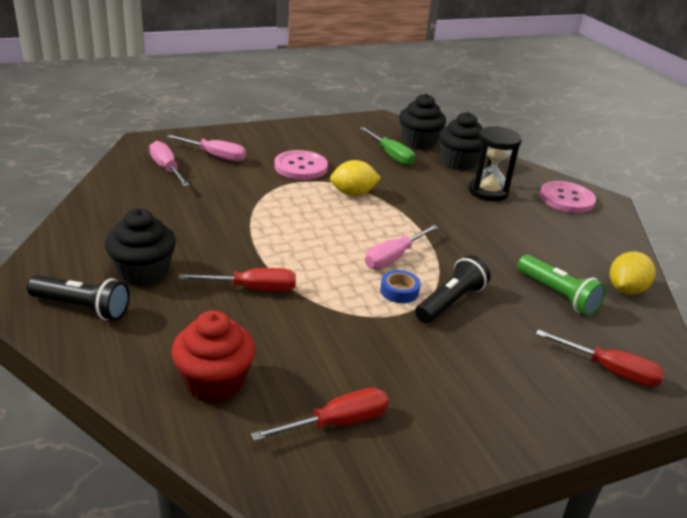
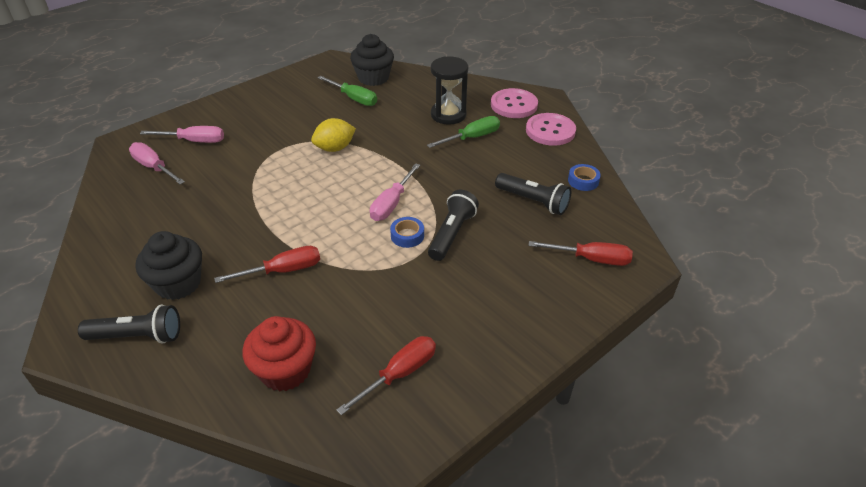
camera: 15 degrees left, 10 degrees up
(300, 167) = (278, 132): pink button -> pink button (550, 131)
(459, 162) = (414, 90): black cupcake -> none
(507, 218) = (472, 137): none -> green screwdriver
(557, 295) = (533, 201): green flashlight -> black flashlight
(625, 289) = (583, 181): yellow lemon -> blue tape

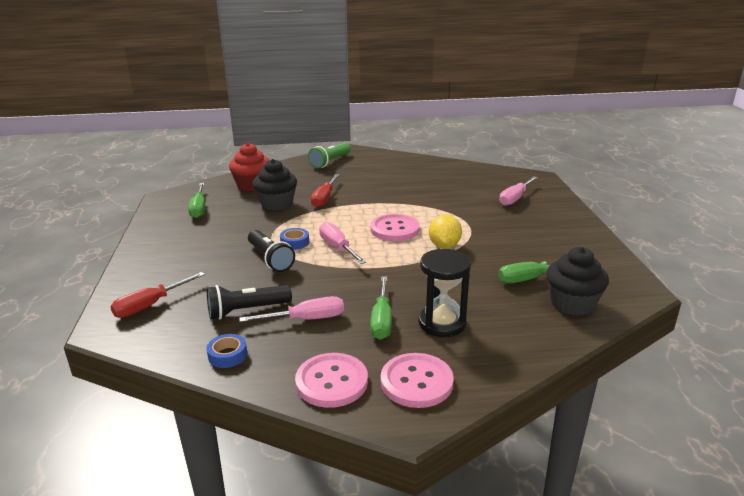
camera: 125 degrees right, 15 degrees down
(137, 336) = (330, 162): black flashlight -> green flashlight
(154, 167) = (490, 182): pink screwdriver -> pink screwdriver (306, 319)
(178, 283) = (356, 174): black cupcake -> black cupcake (276, 204)
(324, 186) = (394, 229): none -> pink button
(399, 374) = (199, 208): red screwdriver -> green screwdriver

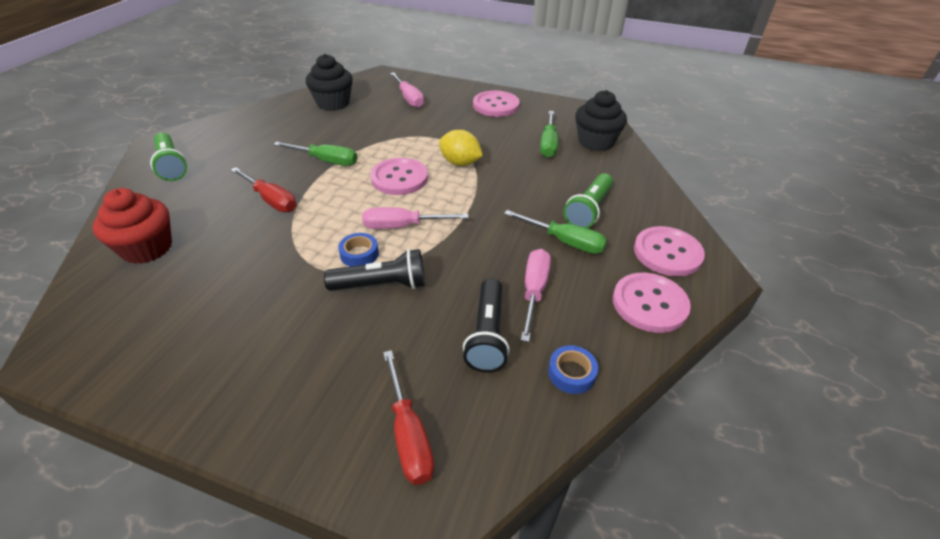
camera: 65 degrees left, 15 degrees up
(199, 208) = (154, 321): green screwdriver -> green screwdriver (326, 161)
(276, 204) = (237, 241): black cupcake -> black cupcake (333, 103)
(442, 323) = (588, 210): black hourglass -> green flashlight
(563, 236) = (496, 105): none -> pink button

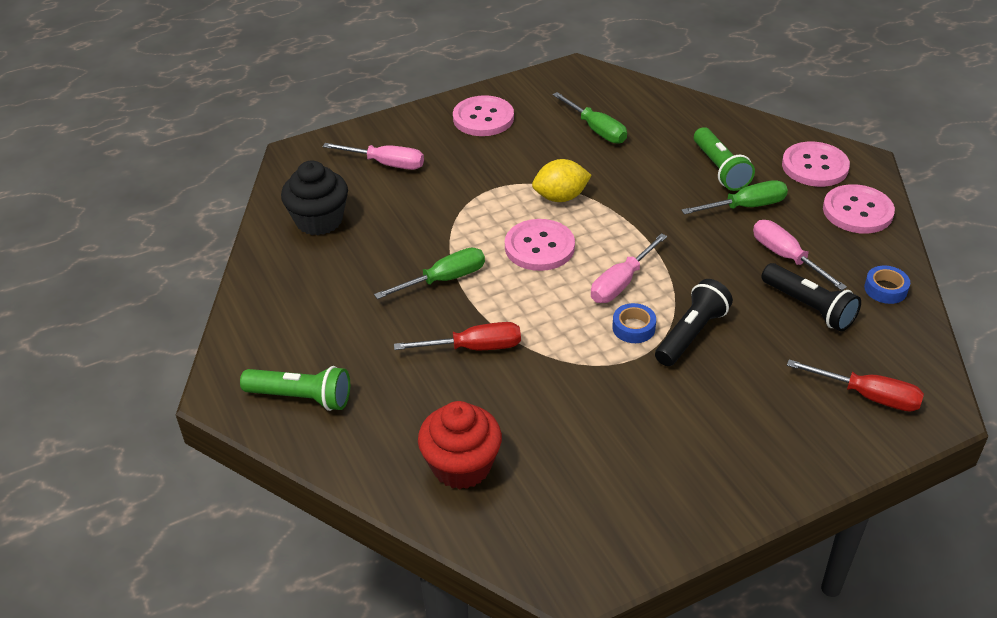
camera: 45 degrees left, 0 degrees up
(595, 142) = (627, 103): black cupcake -> none

